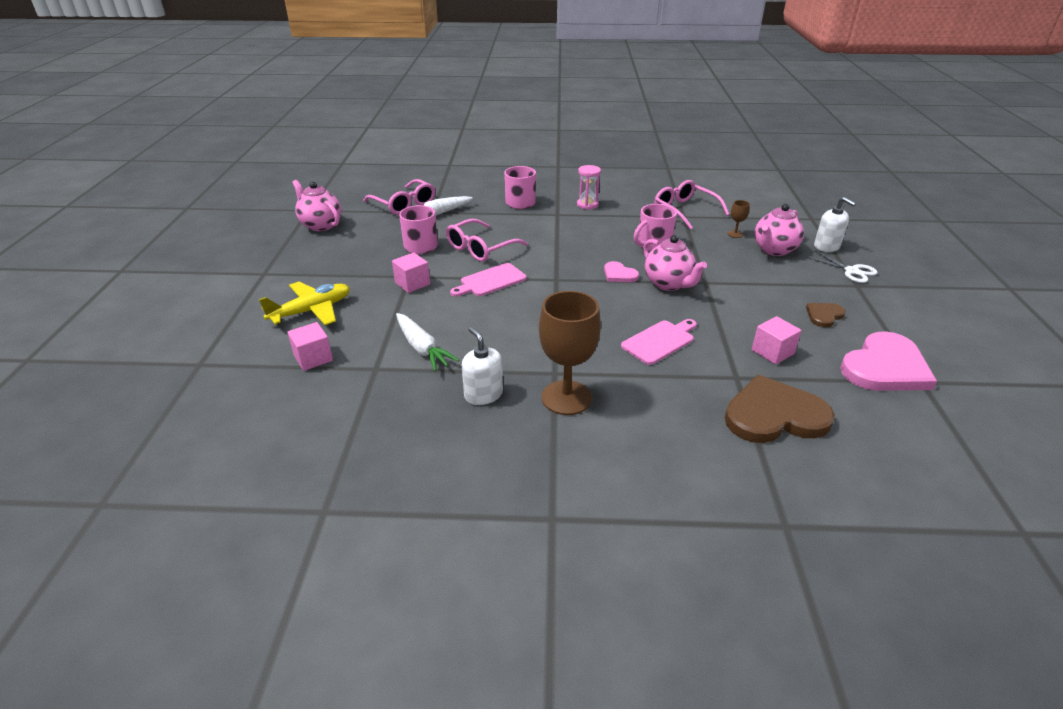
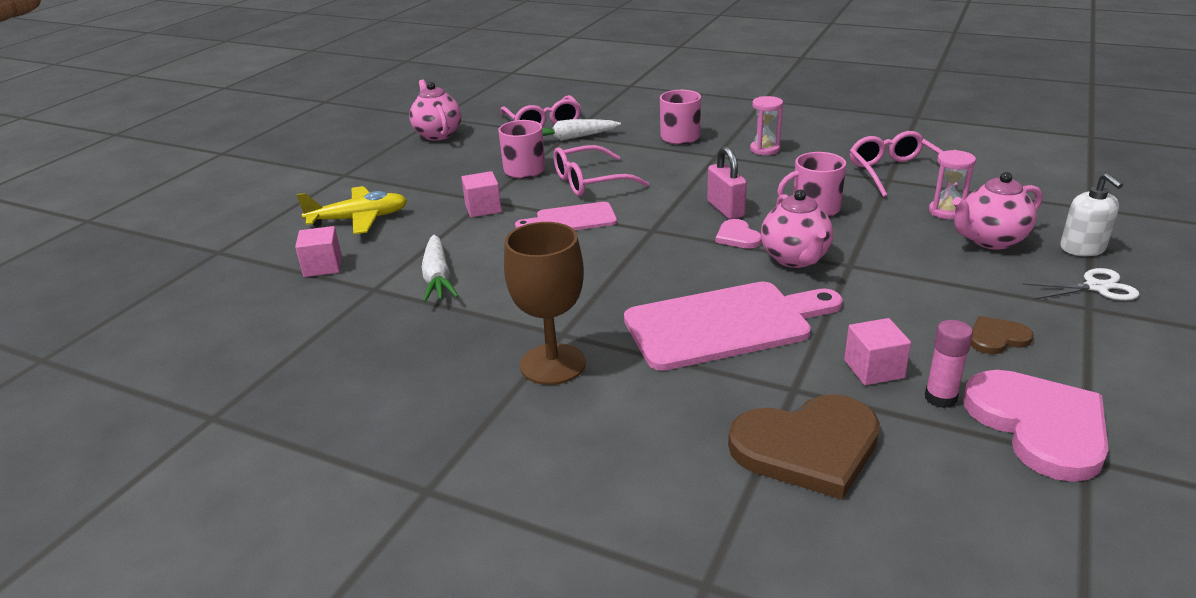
camera: 25 degrees right, 5 degrees down
(483, 394) = (462, 340): white soap dispenser -> none
(595, 255) = (725, 209): none -> pink padlock
(660, 341) = (724, 324): pink cutting board -> pink cutting board, size x1.79
(735, 234) = (946, 212): brown goblet -> pink hourglass
(774, 415) = (807, 447): brown heart -> brown heart turned 150 degrees clockwise
(822, 362) = (940, 398): none -> pink glue stick
(851, 271) = (1096, 287): white scissors -> white scissors turned 75 degrees counterclockwise
(885, 367) = (1039, 425): pink heart -> pink heart turned 90 degrees counterclockwise

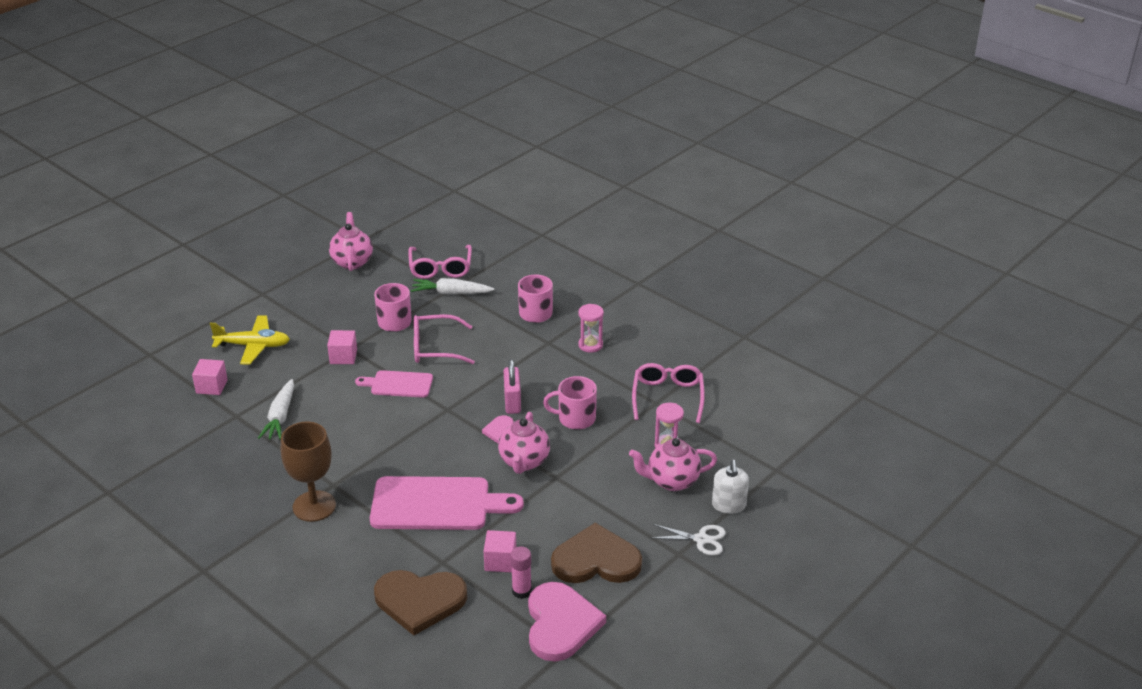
camera: 15 degrees right, 5 degrees up
(997, 338) = (596, 560): brown heart -> brown heart, size x2.05

